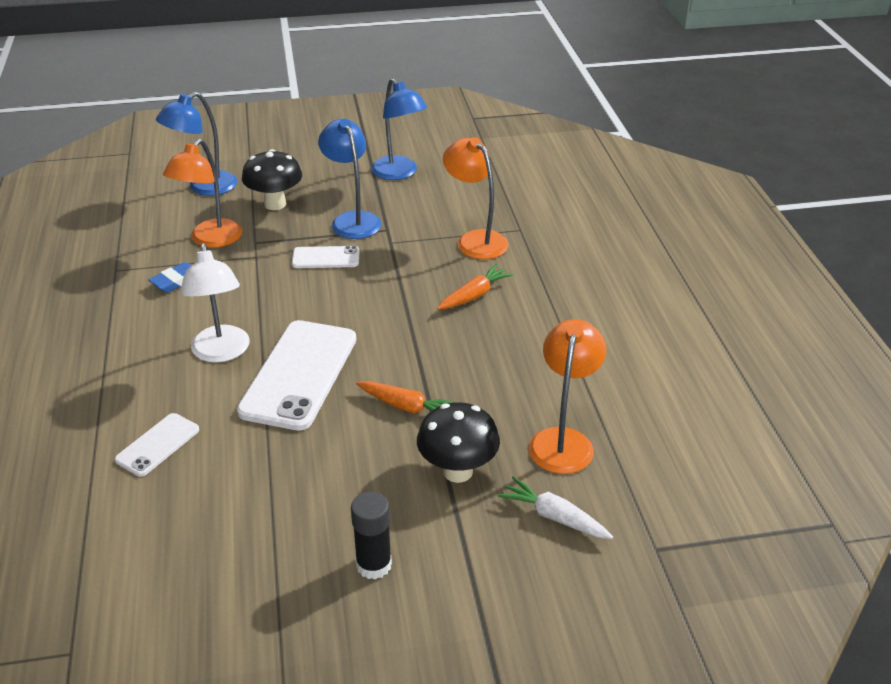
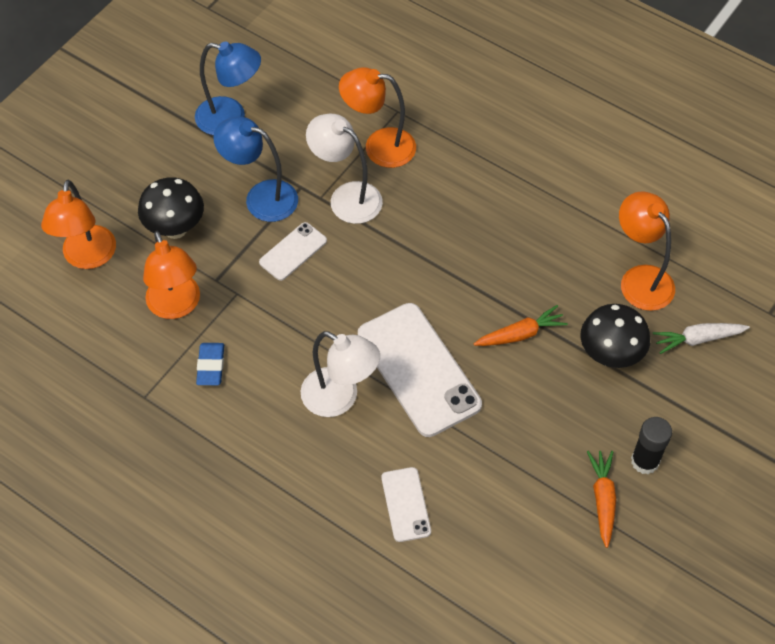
camera: 45 degrees left, 20 degrees up
(204, 188) = (87, 257): blue lamp -> orange lamp
(408, 252) = (346, 197): none -> white lamp
(474, 295) = (444, 201): orange carrot -> orange carrot (602, 499)

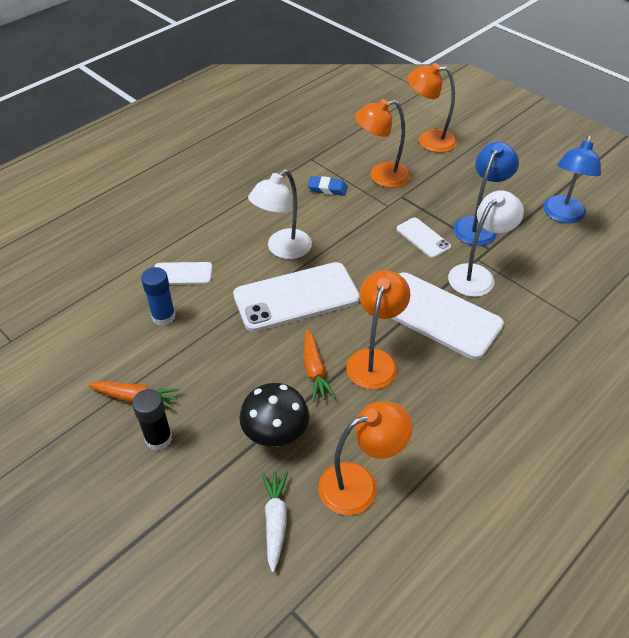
camera: 100 degrees right, 10 degrees down
(175, 229) = (450, 180): black mushroom -> none
(379, 146) = (535, 303): orange lamp -> orange lamp (374, 360)
(416, 231) = (437, 315): none -> white phone
(481, 505) = (163, 316): none -> blue glue stick

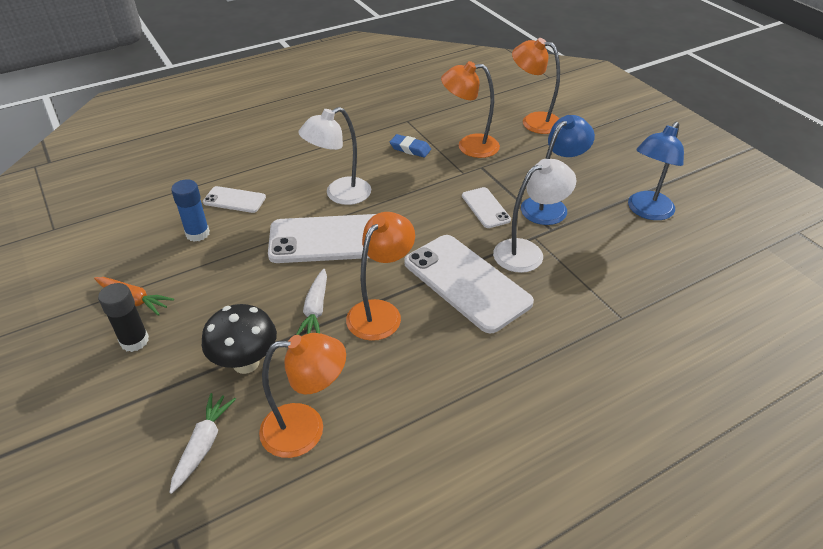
camera: 15 degrees right, 5 degrees down
(315, 370) = (315, 310): orange carrot -> white carrot

